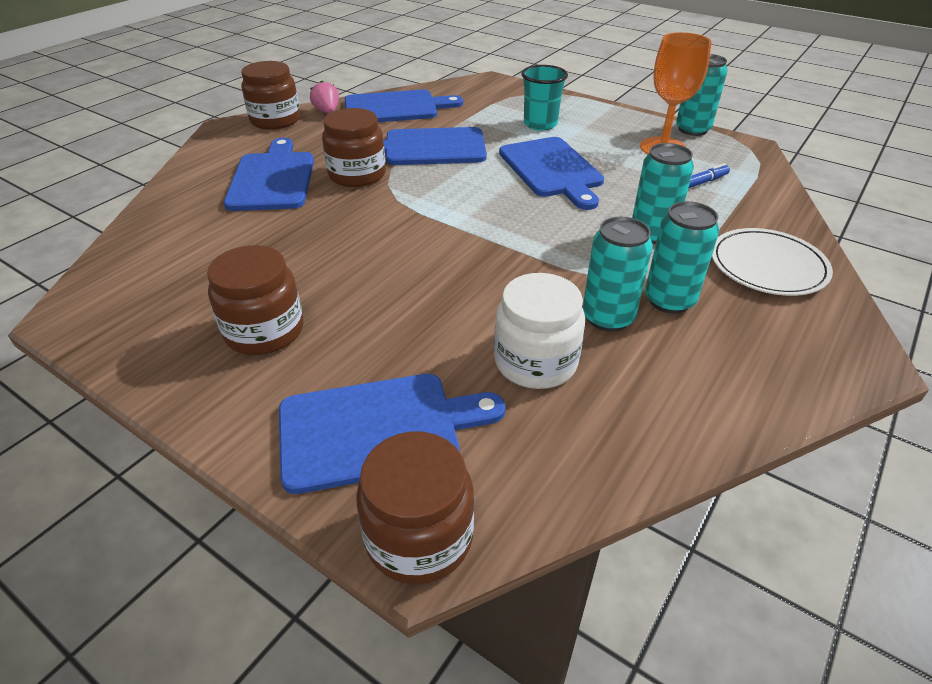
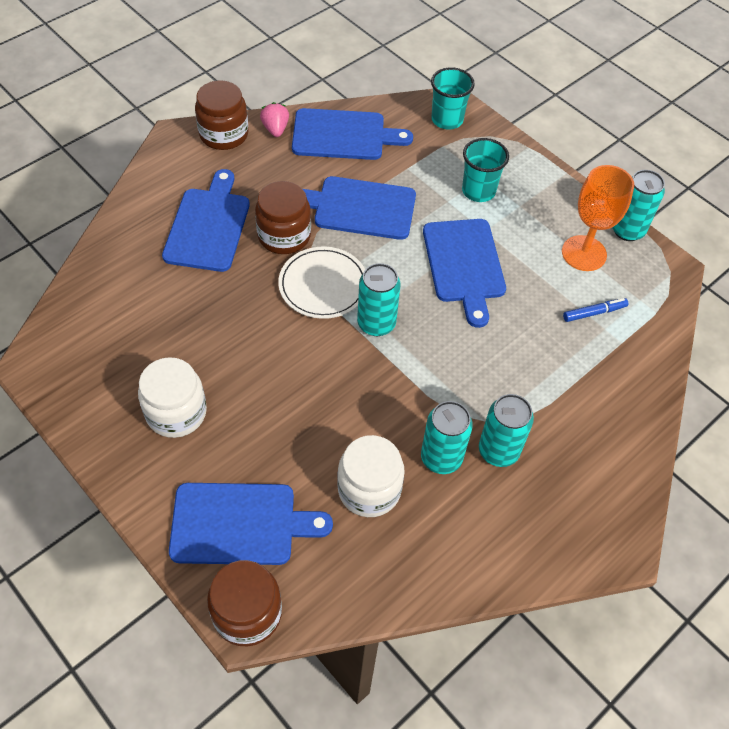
camera: 10 degrees right, 15 degrees up
(264, 331) = (176, 412): brown jar -> white jar
(489, 89) = (447, 120): none -> turquoise cup
(652, 234) = (519, 371): turquoise can -> turquoise can (376, 323)
(768, 266) = (600, 430): white plate -> white plate (323, 285)

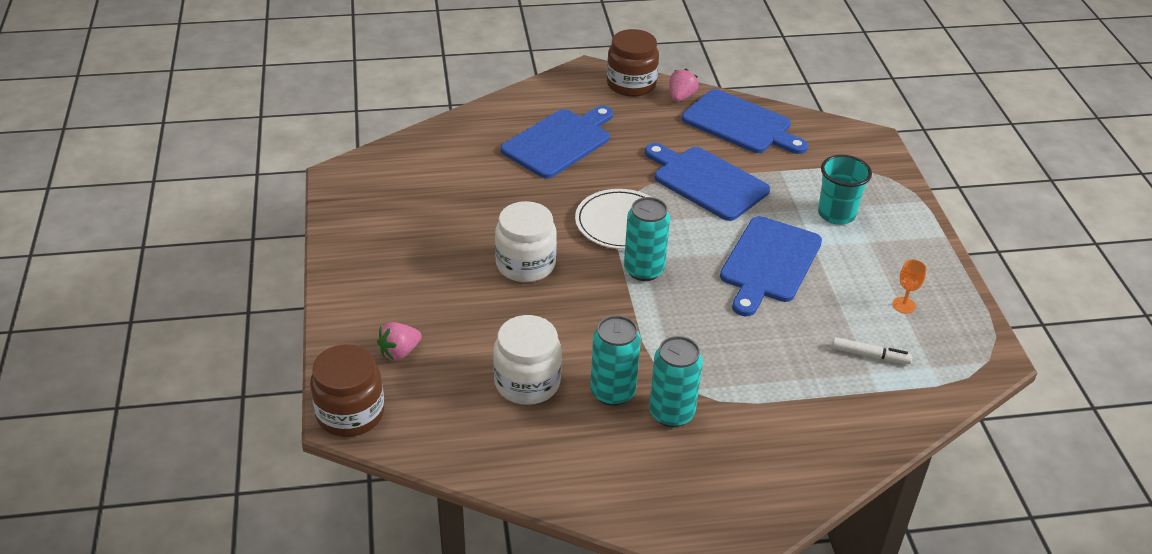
camera: 35 degrees right, 15 degrees down
(176, 412) = (417, 255): white jar -> white jar (525, 264)
(240, 524) = (399, 352): blue cutting board -> pink strawberry
(284, 236) = (618, 174): brown jar -> none
(447, 120) = (855, 149): turquoise cup -> none
(584, 253) = (904, 305): orange goblet -> orange goblet, size x0.45
(594, 313) = (870, 355): blue marker -> white marker
(627, 230) = (971, 307): turquoise can -> none

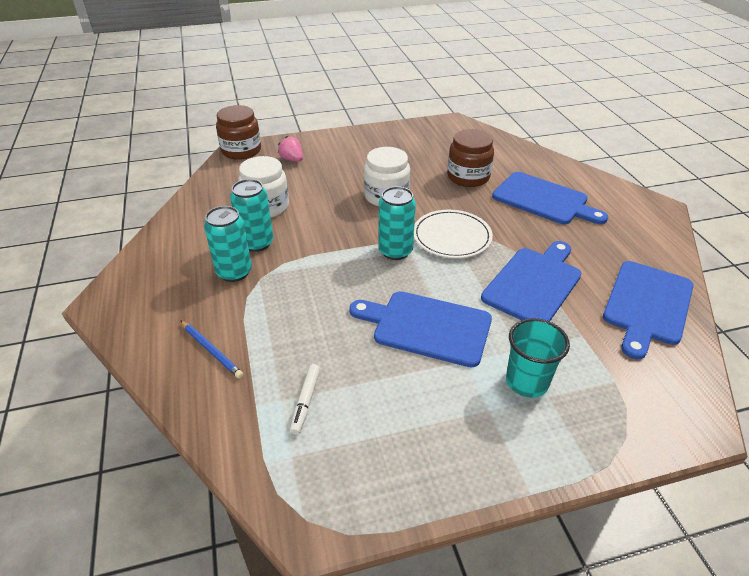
camera: 85 degrees right, 0 degrees up
(631, 84) = (659, 231): brown jar -> brown jar (468, 177)
(681, 97) = (663, 263): pink strawberry -> none
(806, 428) = (211, 350): none -> blue pencil
(904, 305) = (387, 437): orange goblet -> none

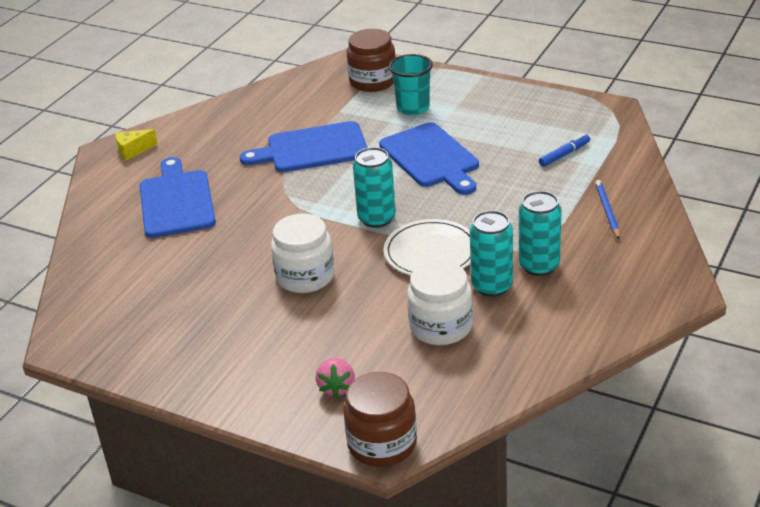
camera: 135 degrees left, 5 degrees down
(306, 401) = (564, 155): white marker -> blue marker
(452, 236) = (311, 208): white plate -> white plate (431, 252)
(468, 177) = (193, 258): brown jar -> brown jar (373, 81)
(645, 216) = (133, 151): none -> yellow cheese
(647, 305) = (266, 106): blue cutting board -> none

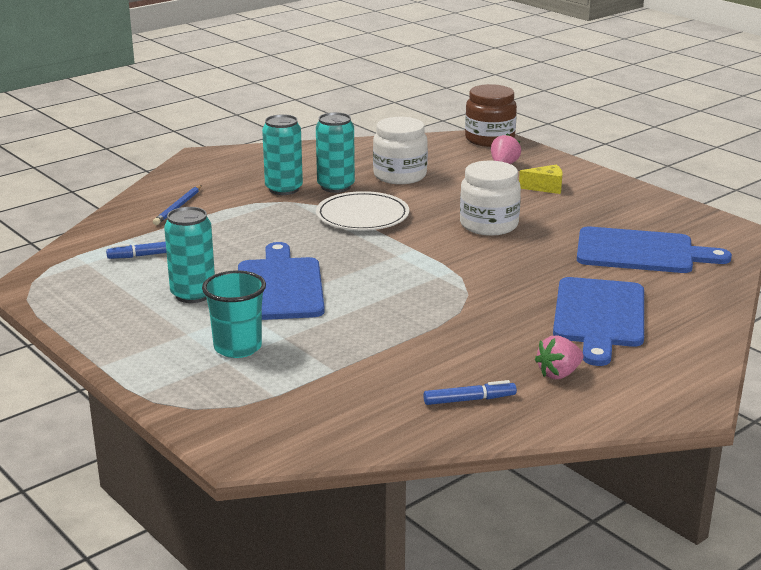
camera: 160 degrees left, 10 degrees down
(133, 151) = (648, 394): yellow cheese -> yellow cheese (546, 188)
(194, 148) = (558, 374): none -> pink strawberry
(244, 117) = (469, 400): none -> blue marker
(312, 149) = (405, 332): blue cutting board -> blue cutting board (641, 252)
(373, 81) = (249, 402): brown jar -> none
(376, 218) = (388, 249): turquoise can -> turquoise can (193, 294)

